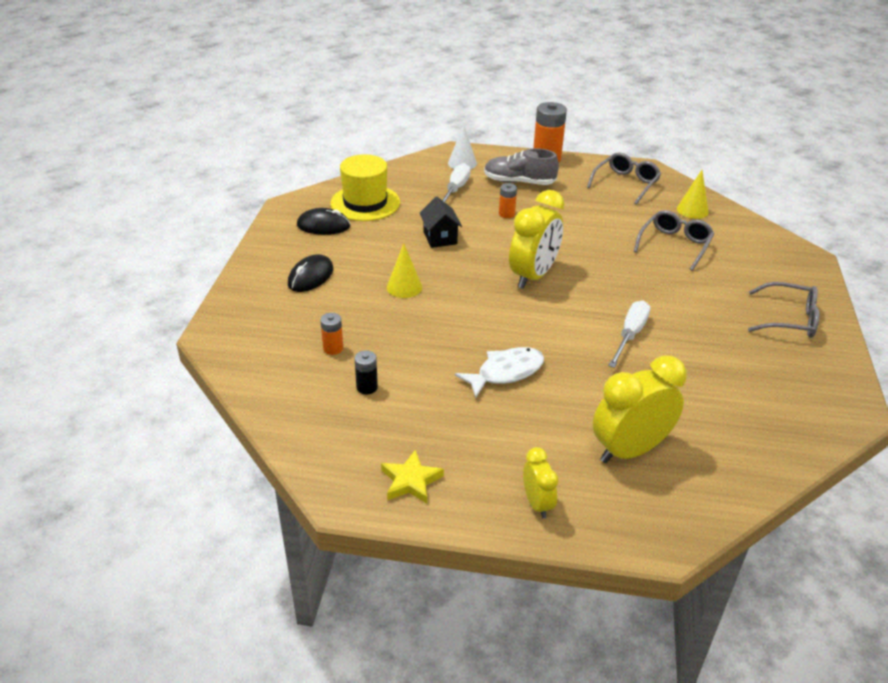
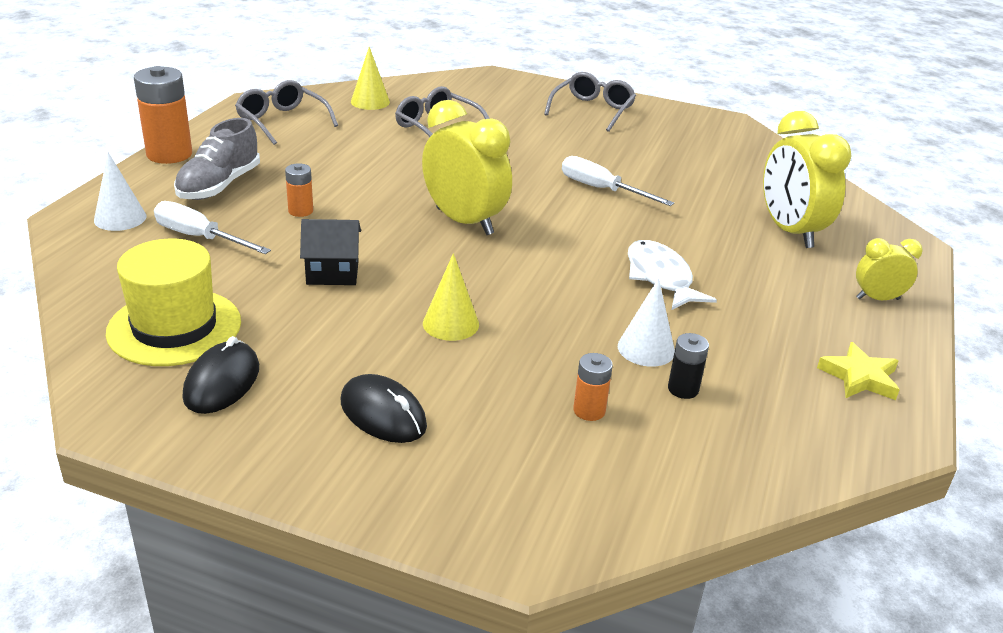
camera: 80 degrees left, 5 degrees down
(408, 369) = (646, 349): none -> white cone

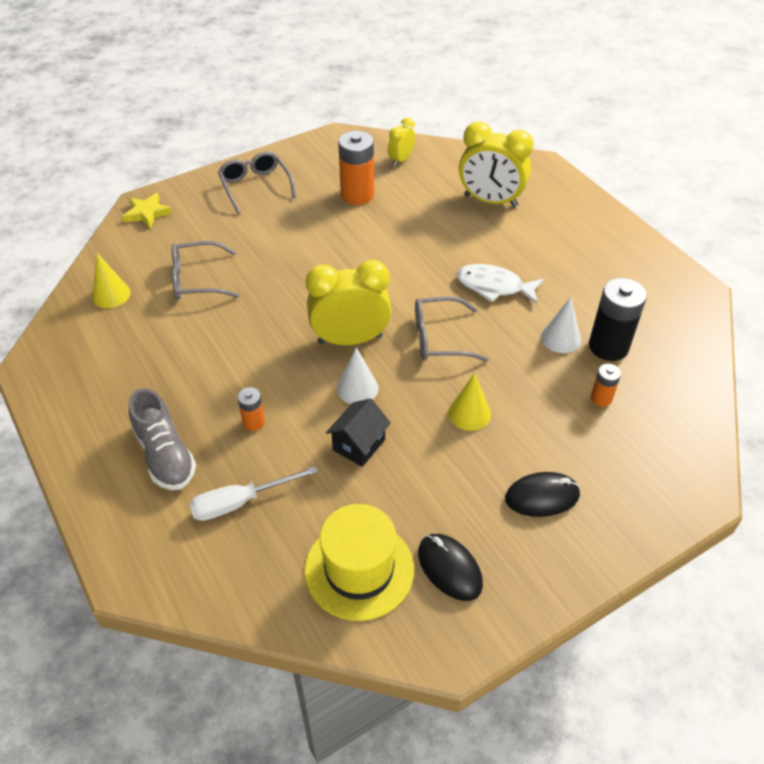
camera: 50 degrees left, 15 degrees up
(120, 218) = (160, 543): white cone -> white cone (357, 388)
(169, 154) = (74, 466): orange battery -> orange battery (357, 195)
(282, 121) = (89, 365): grey glasses -> grey glasses (440, 338)
(601, 189) = (369, 249): white screwdriver -> none
(683, 389) = (608, 346): black battery -> black battery, size x1.94
(860, 377) = (645, 271): yellow star -> yellow star (147, 213)
(877, 298) = (583, 215): yellow clock -> yellow clock (401, 160)

